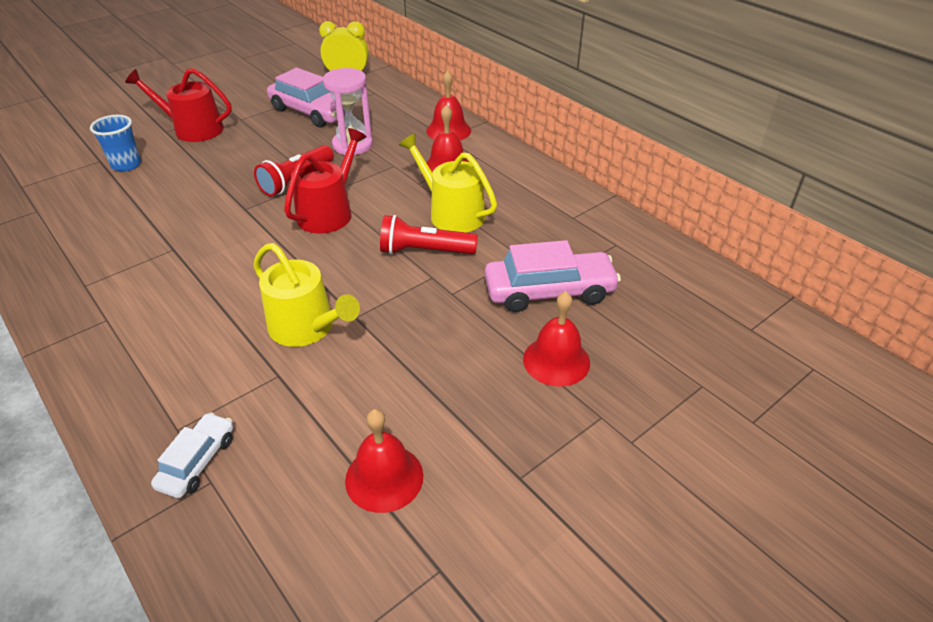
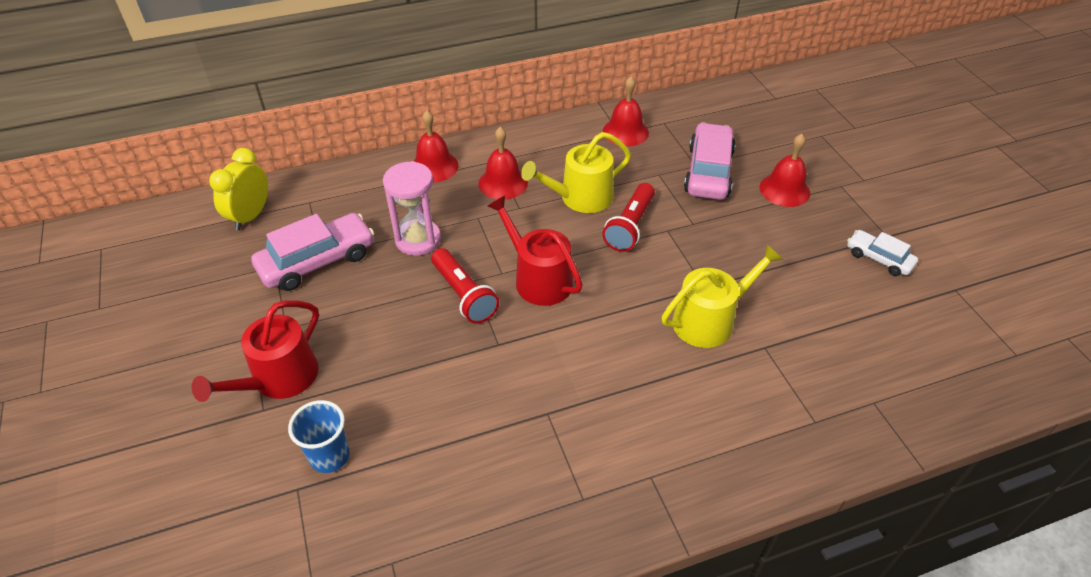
camera: 70 degrees left, 5 degrees up
(197, 462) = (853, 409): white car -> white car (878, 258)
(384, 477) = (880, 301): red bell -> red bell (625, 132)

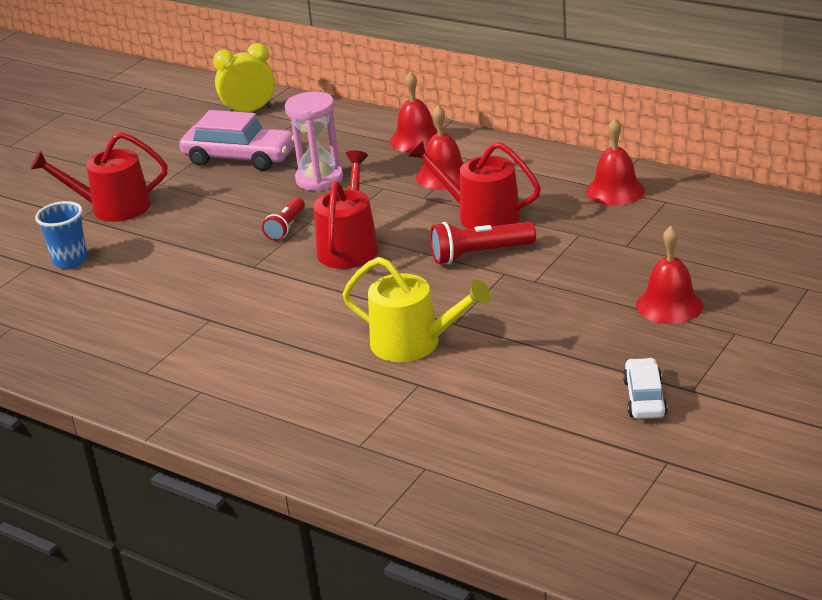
camera: 55 degrees right, 15 degrees down
(464, 295) = (286, 227): red flashlight -> red flashlight, size x0.66
(580, 197) = (481, 215): yellow watering can -> red watering can
(708, 172) = (627, 255): pink car -> none

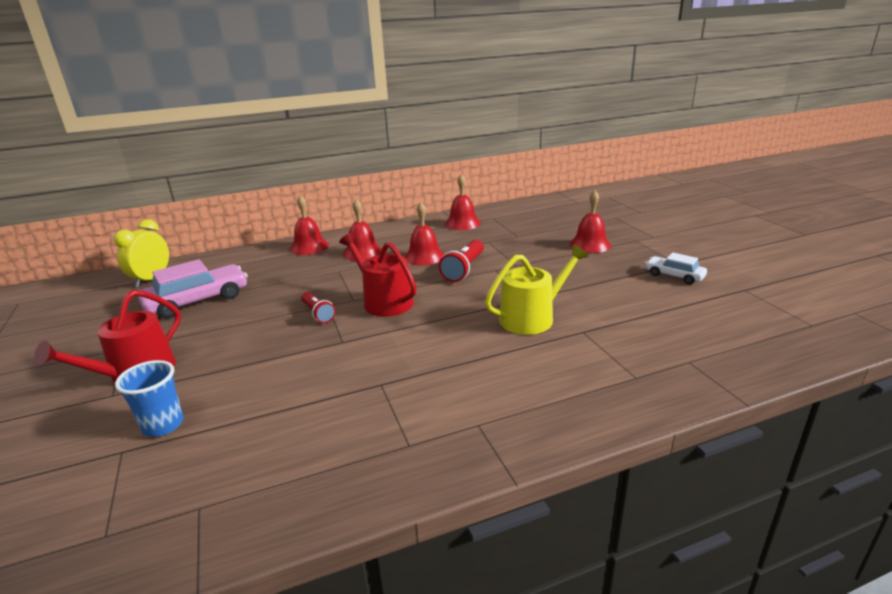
camera: 55 degrees left, 5 degrees down
(319, 179) = (286, 285): pink hourglass -> none
(481, 215) = (424, 256): red watering can -> red bell

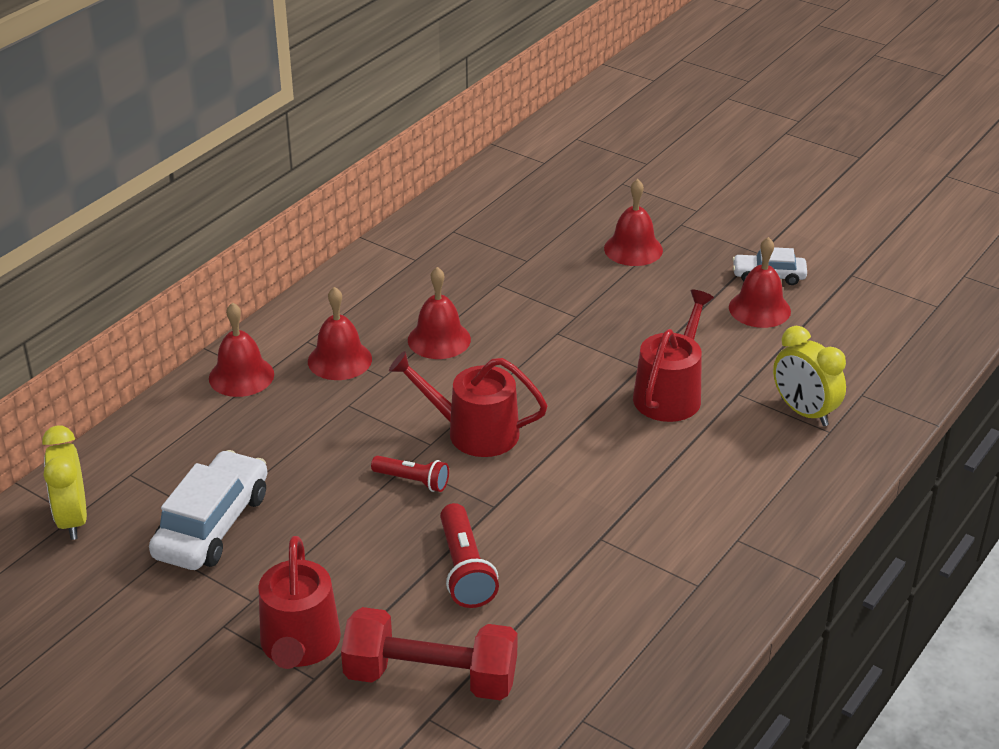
camera: 35 degrees left, 10 degrees up
(163, 425) = (431, 677): blue cup -> red dumbbell
(197, 301) = (212, 525): pink car -> white car
(462, 223) = (421, 256): red bell -> red bell (759, 309)
(464, 269) = (517, 345): red flashlight -> red flashlight (464, 569)
(532, 317) = (670, 393): yellow watering can -> red watering can
(625, 358) = (804, 412): none -> yellow clock

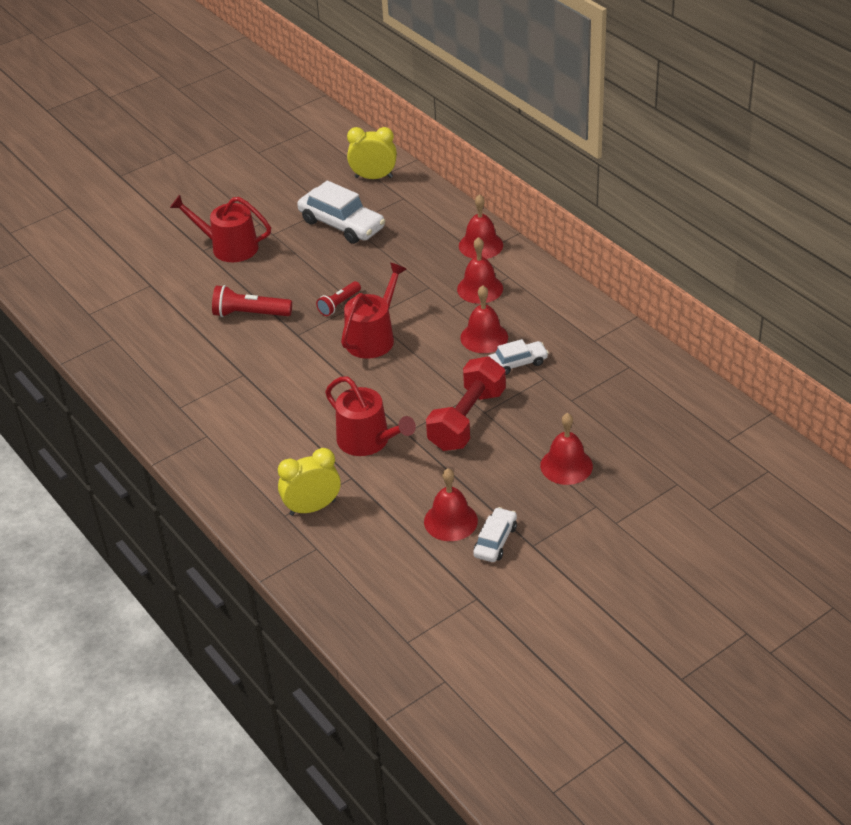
camera: 110 degrees right, 5 degrees up
(431, 677) = (177, 289): red dumbbell -> red dumbbell (467, 420)
(478, 306) = (517, 363): none -> white car

